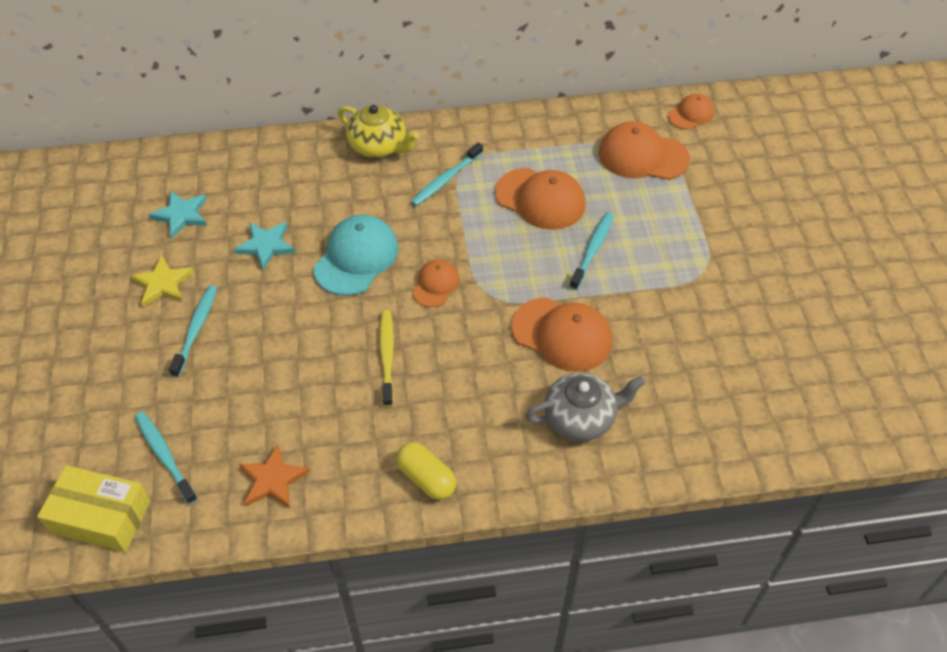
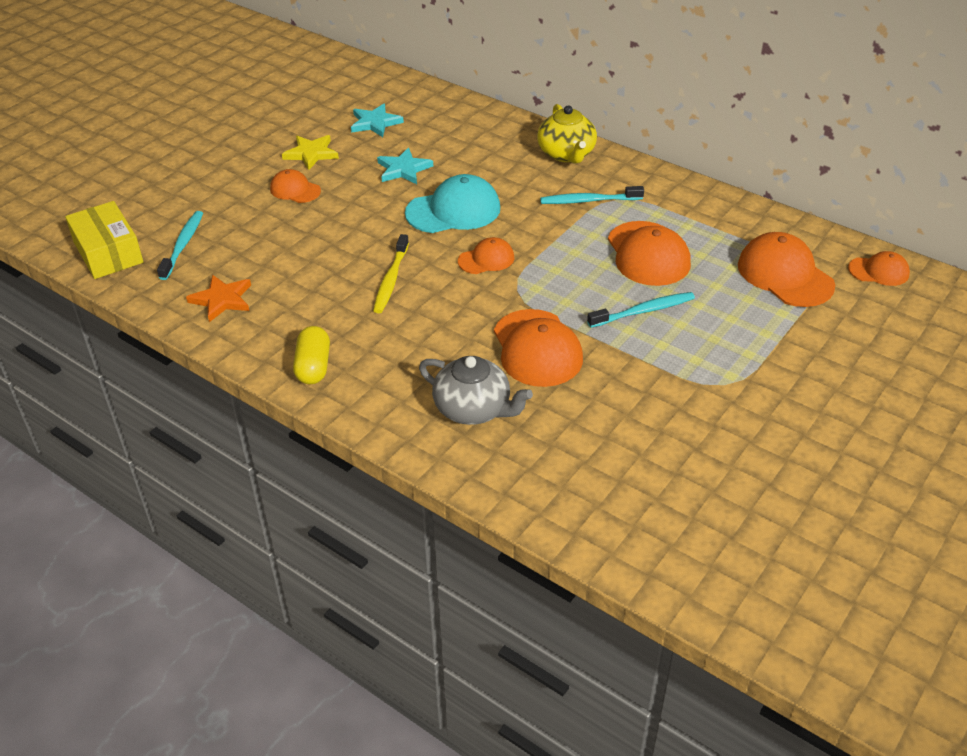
camera: 45 degrees right, 10 degrees down
(196, 329) = (295, 190): turquoise toothbrush -> orange cap
(387, 356) = (391, 280): yellow toothbrush -> yellow toothbrush turned 150 degrees clockwise

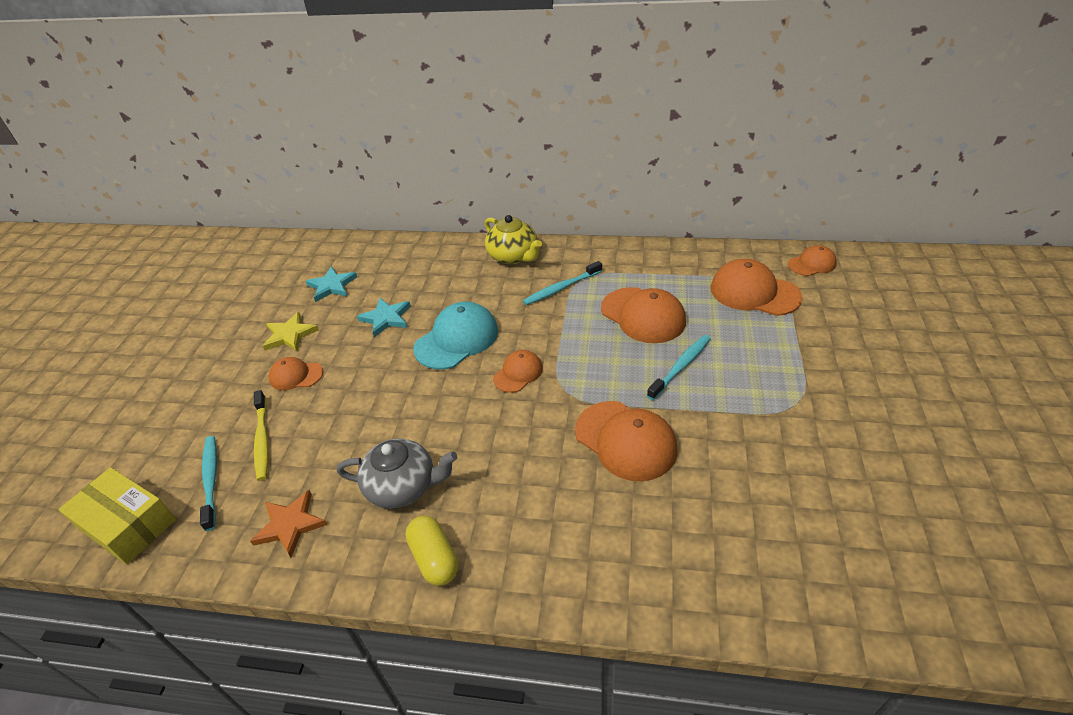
camera: 25 degrees left, 0 degrees up
(391, 280) = (447, 429): yellow toothbrush -> yellow toothbrush (262, 440)
(473, 409) = (619, 530): grey teapot -> grey teapot (403, 486)

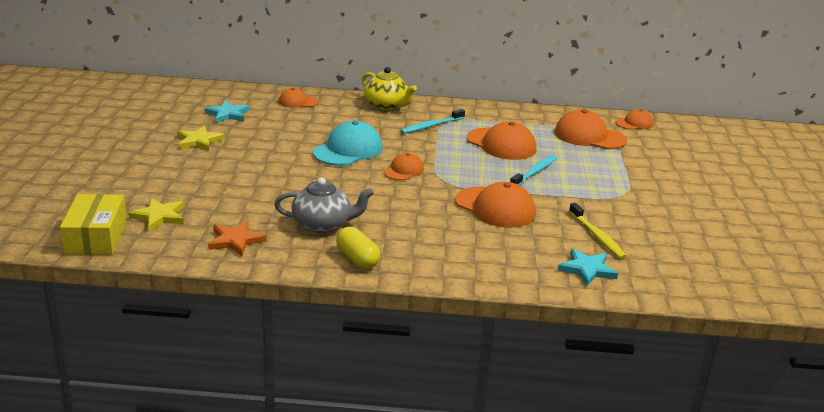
camera: 10 degrees left, 15 degrees down
(128, 524) = (96, 237): yellow box -> yellow box turned 60 degrees clockwise
(211, 480) = (159, 216): turquoise toothbrush -> yellow star
(262, 440) = (196, 197): yellow toothbrush -> yellow toothbrush (597, 236)
(296, 375) = (212, 164): orange cap -> orange cap (298, 102)
(386, 318) = (283, 135): turquoise star -> turquoise star (587, 269)

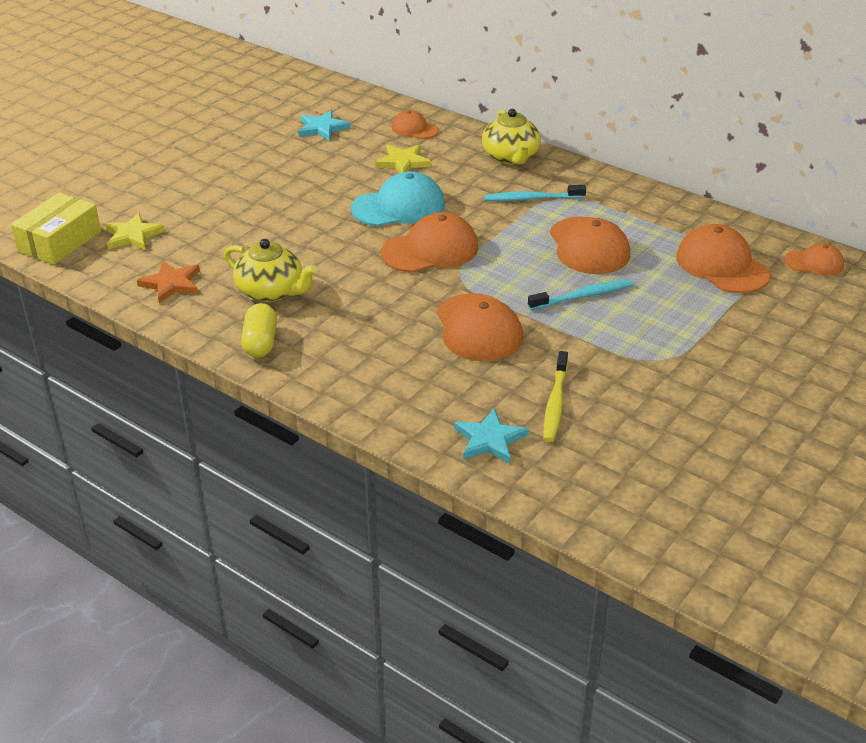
camera: 35 degrees right, 10 degrees up
(199, 141) = (259, 155): yellow star -> yellow star (403, 162)
(323, 224) = (271, 291): grey teapot -> yellow teapot
(404, 170) = (430, 250): orange cap -> orange cap, size x1.75

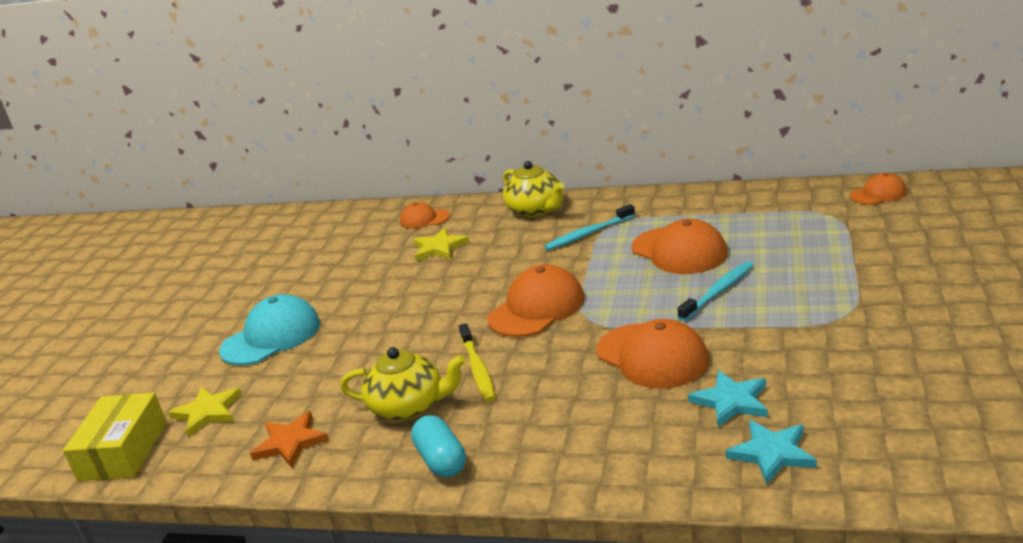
camera: 20 degrees left, 10 degrees down
(260, 342) = (441, 460): yellow capsule -> turquoise capsule
(322, 128) = (334, 248): turquoise star -> turquoise star (731, 401)
(398, 207) = (470, 284): turquoise cap -> turquoise cap (271, 337)
(555, 403) = (796, 392): yellow toothbrush -> yellow toothbrush (478, 369)
(722, 265) = (808, 223): orange cap -> none

